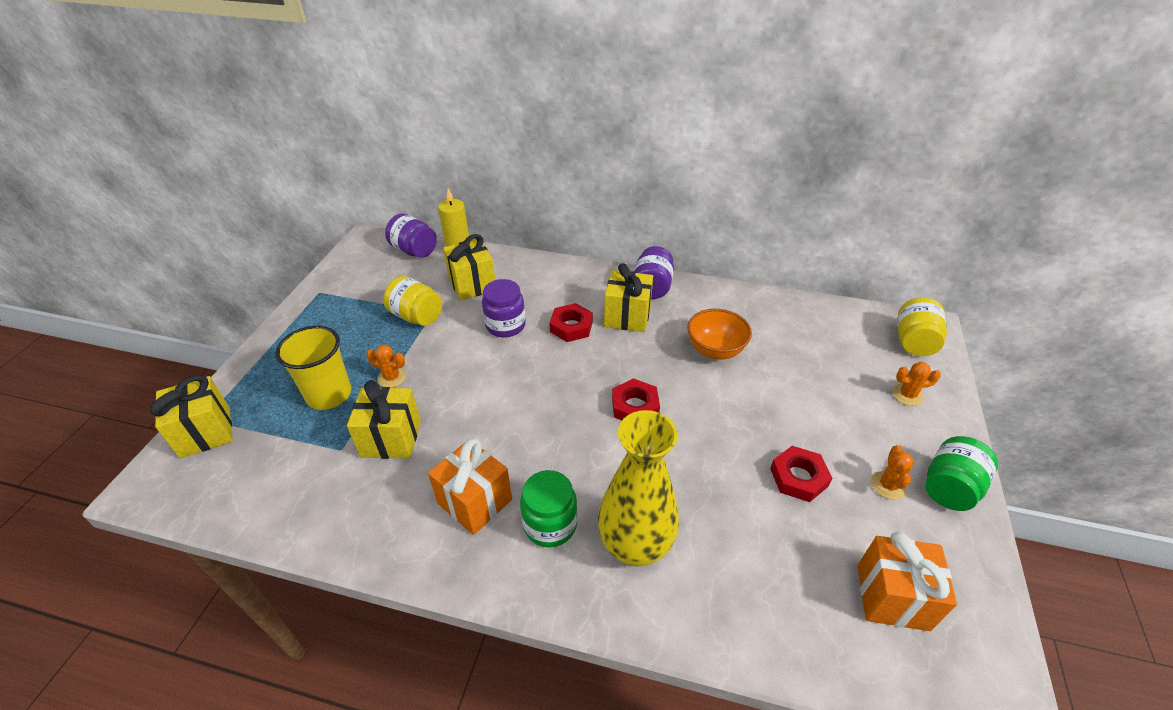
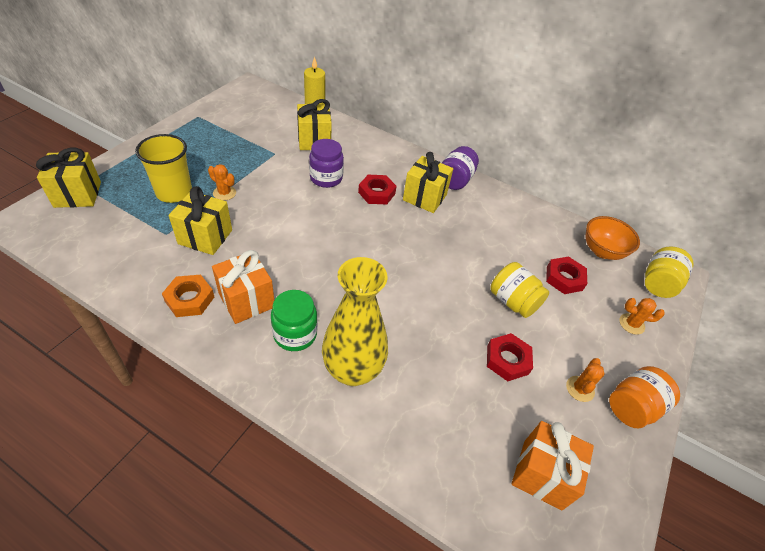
camera: 10 degrees right, 5 degrees up
(404, 522) = (190, 299): none -> orange nut
(414, 251) = (281, 104): purple jar -> none
(416, 316) = (262, 153): yellow jar -> yellow jar (513, 301)
(635, 406) = (399, 267): red nut -> red nut (564, 278)
(715, 350) = (484, 243): orange bowl -> orange bowl (602, 251)
(949, 487) = (632, 407): green jar -> orange jar

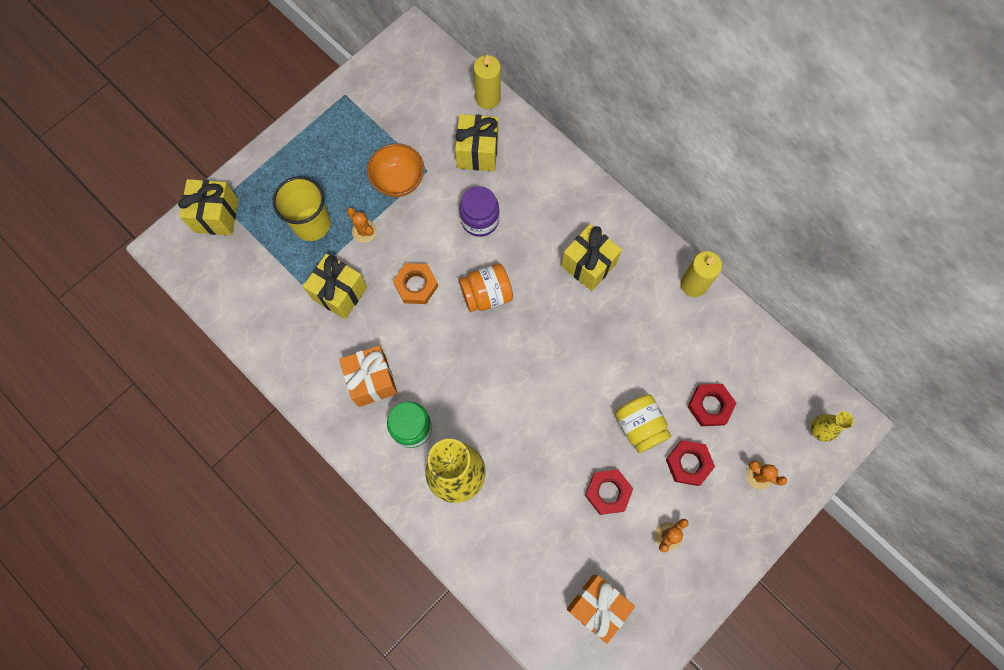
camera: 20 degrees right, 25 degrees up
(190, 299) = (320, 371): orange nut -> orange nut (416, 285)
(376, 193) = (533, 251): red nut -> red nut (688, 463)
(455, 180) = (634, 240): purple jar -> none
(511, 201) = (693, 284): none -> yellow candle
(602, 251) = (773, 375): orange bowl -> orange bowl (398, 181)
(632, 407) = (712, 564): orange jar -> orange jar (486, 294)
(658, 283) = (819, 430): yellow jar -> yellow vase

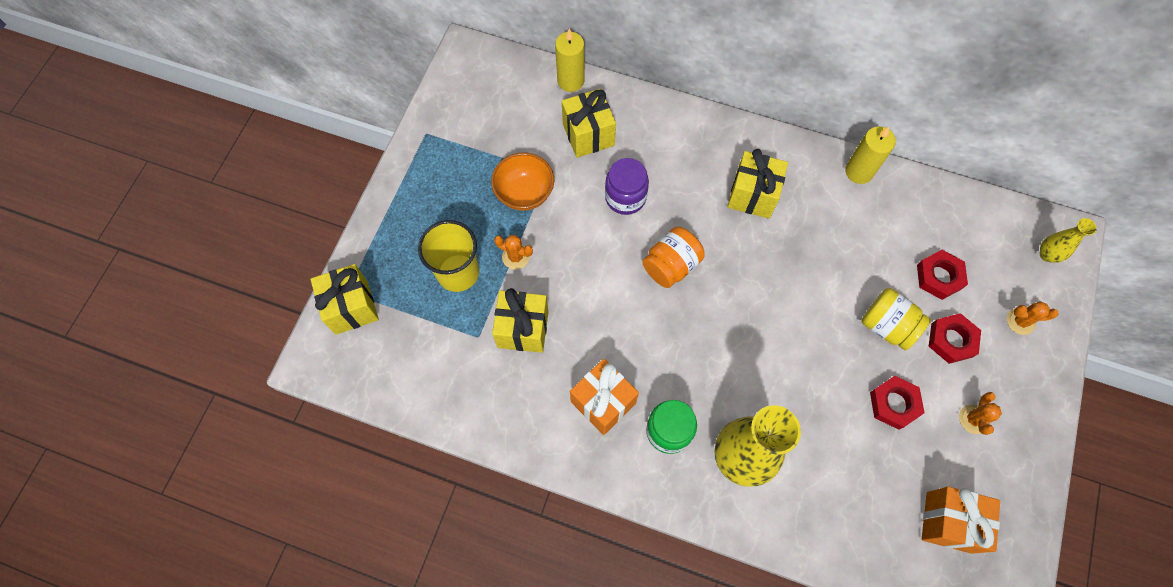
camera: 25 degrees left, 5 degrees down
(416, 285) = (596, 287): orange nut -> none

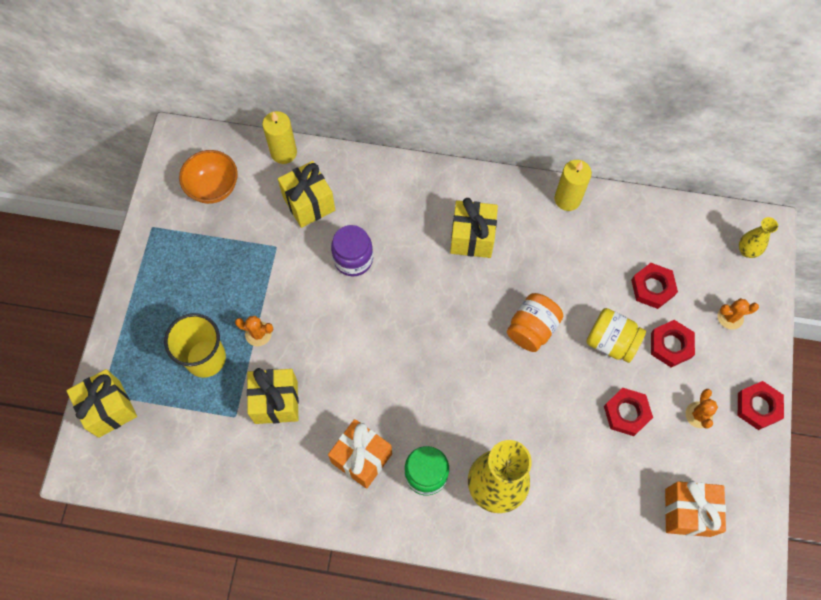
camera: 10 degrees left, 0 degrees up
(524, 193) = (257, 271): orange bowl -> orange bowl (213, 188)
(671, 265) = (406, 318): orange jar -> orange jar (532, 329)
(1040, 421) = (758, 406): none -> red nut

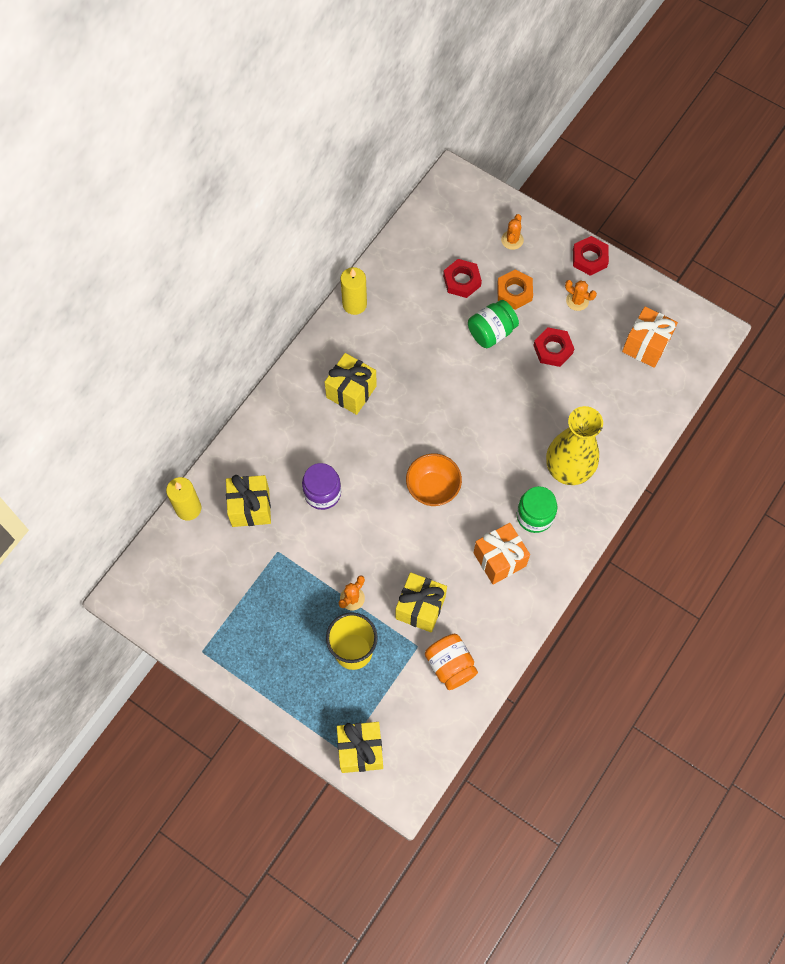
camera: 65 degrees left, 0 degrees up
(213, 188) = (191, 582): orange bowl -> orange bowl (433, 488)
(532, 329) = (453, 383): orange jar -> orange jar (450, 665)
(611, 342) = (491, 332): yellow jar -> green jar
(671, 345) = (514, 292): red nut -> orange nut
(747, 251) = (465, 200): yellow vase -> none

